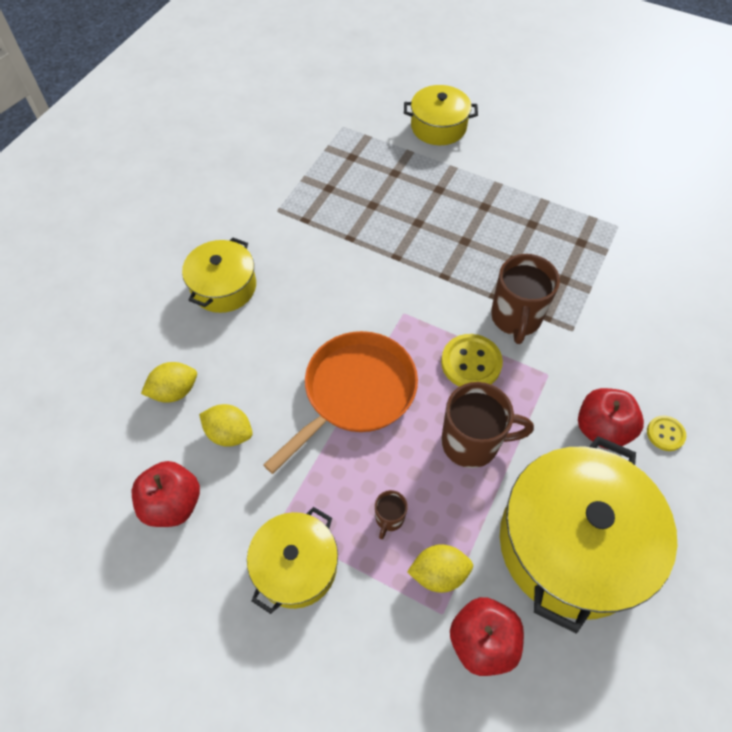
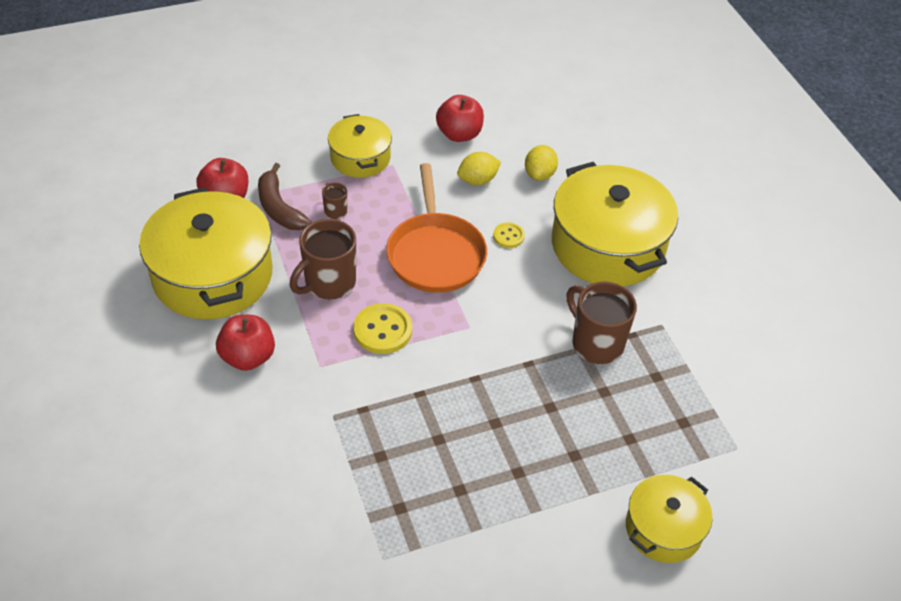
camera: 130 degrees right, 10 degrees down
(224, 287) = (607, 246): yellow pot -> yellow pot, size x1.80
(438, 573) = (279, 208): yellow lemon -> brown banana
(516, 318) = (385, 389): brown mug -> brown mug (596, 343)
(665, 434) = (198, 389): yellow button -> yellow button (508, 236)

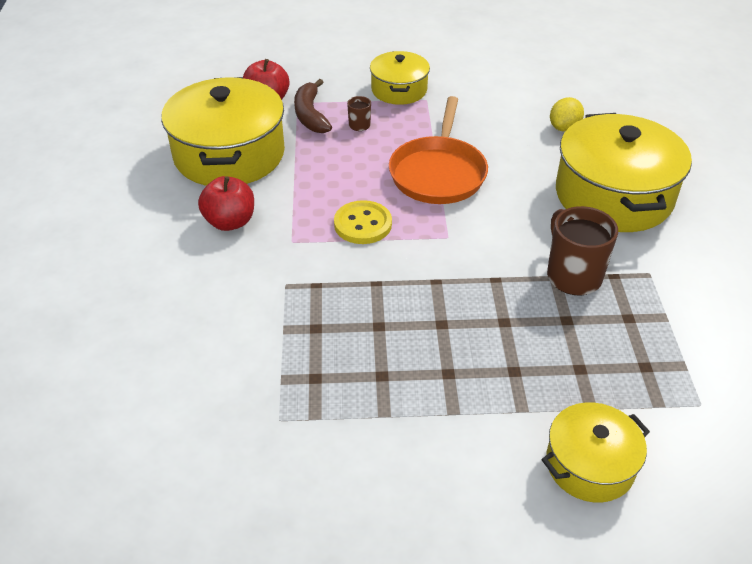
camera: 20 degrees right, 5 degrees down
(328, 283) = (329, 178): brown mug -> none
(459, 134) = (498, 86): red apple -> none
(478, 180) = (502, 123): yellow lemon -> none
(508, 236) = (515, 171): yellow button -> none

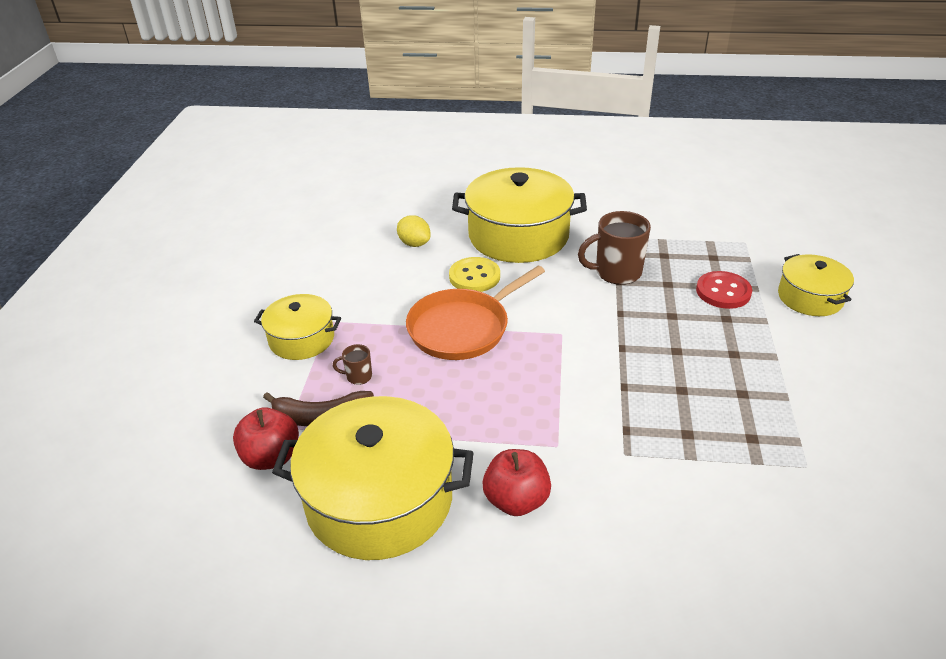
camera: 80 degrees left, 5 degrees down
(363, 224) = (535, 388): yellow button -> yellow button (474, 276)
(438, 173) = (463, 328): orange pan -> orange pan turned 120 degrees clockwise
(569, 372) = (723, 292): none -> red button

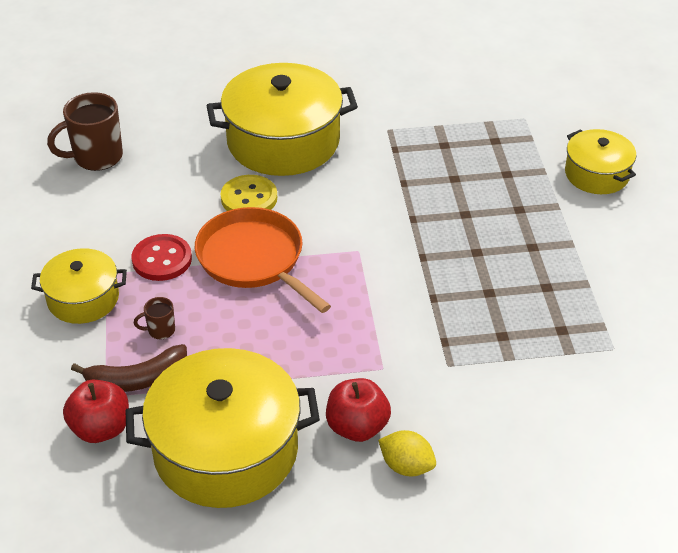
camera: 15 degrees left, 5 degrees up
(414, 243) = (169, 167): yellow lemon -> yellow lemon (406, 466)
(463, 328) = (254, 259): orange pan -> orange pan turned 105 degrees clockwise
(616, 272) = (399, 172): brown mug -> brown mug (96, 157)
(723, 292) = (511, 179): red button -> red button (162, 259)

